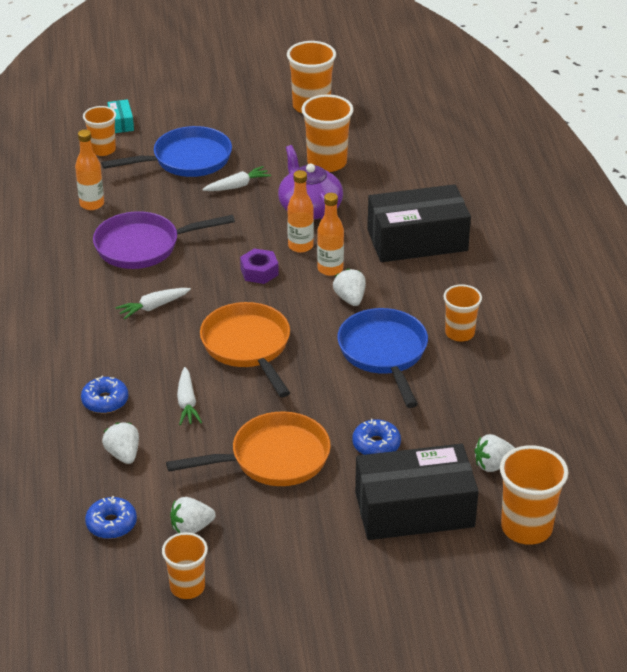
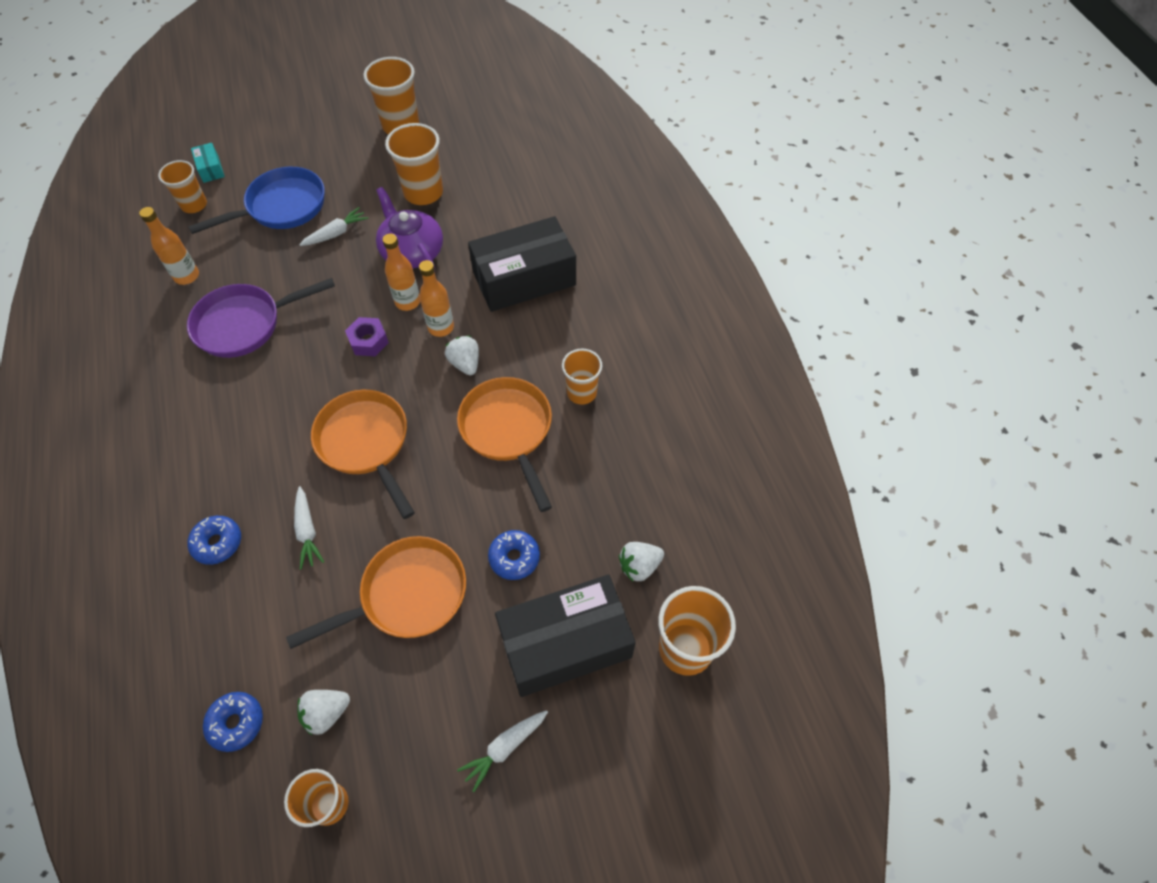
camera: 10 degrees left, 20 degrees up
(123, 454) = (243, 617): white strawberry -> none
(153, 307) = (261, 404): white carrot -> white carrot (504, 748)
(384, 353) = (508, 431): blue pan -> orange pan

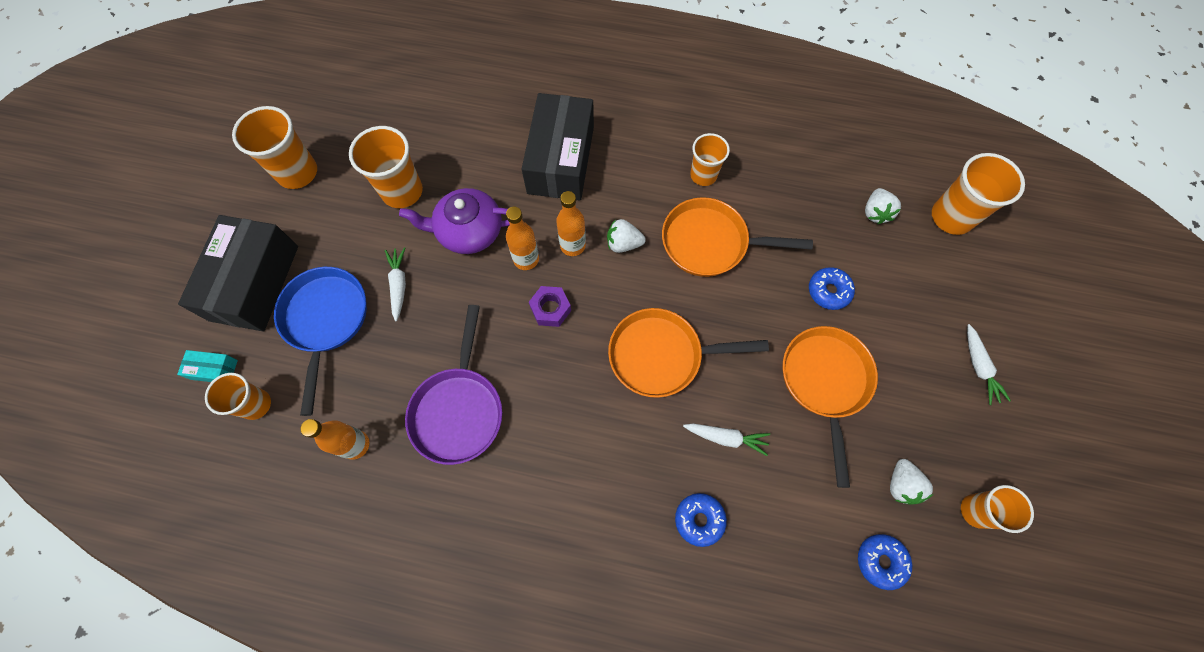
camera: 60 degrees left, 10 degrees up
(565, 643) = (915, 290): black box -> black box (254, 283)

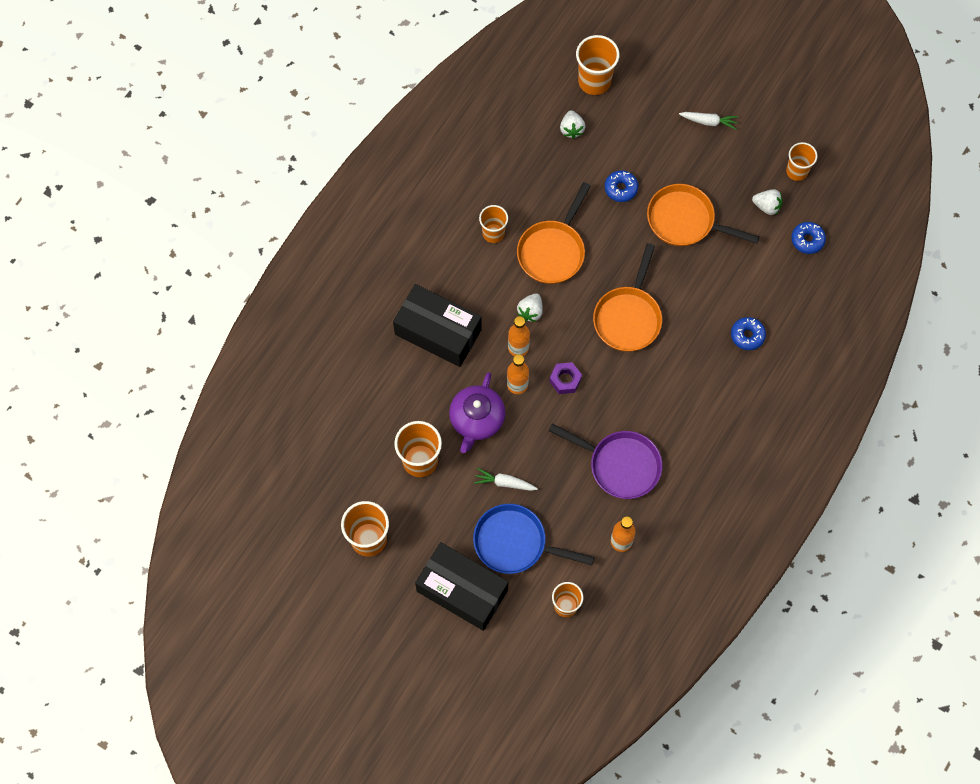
camera: 70 degrees left, 0 degrees up
(214, 369) = (526, 632): turquoise box -> none
(726, 438) = (700, 298): white carrot -> none
(875, 213) = (571, 129): white strawberry -> white strawberry turned 60 degrees clockwise

